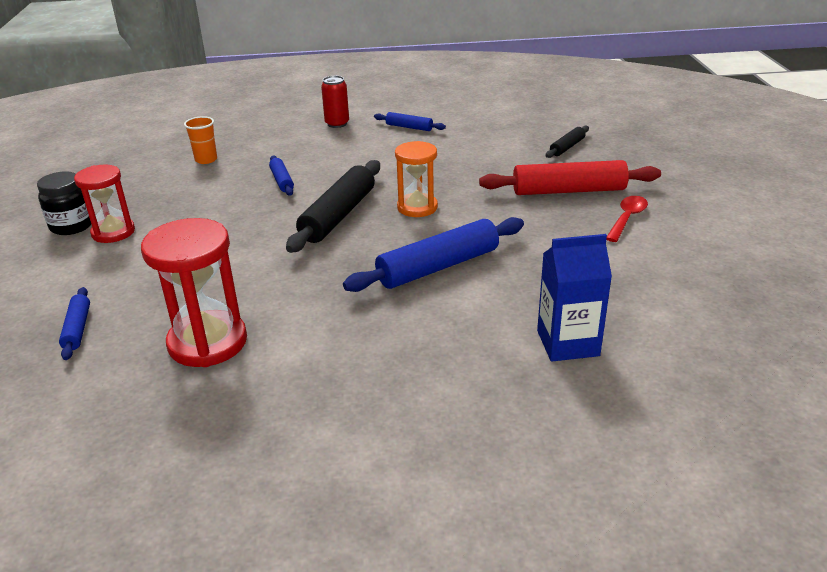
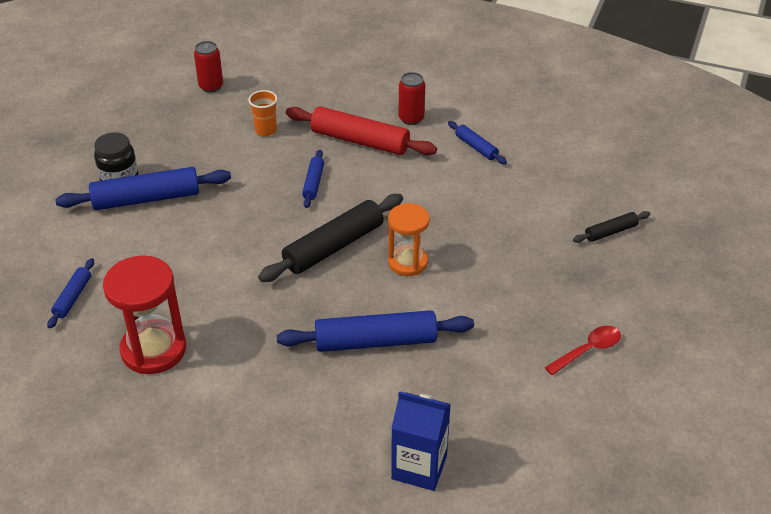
camera: 25 degrees right, 10 degrees up
(113, 232) = (146, 198): red hourglass -> blue rolling pin
(127, 145) = (211, 86): none -> red can
(569, 191) = (562, 293): red rolling pin -> red rolling pin (360, 141)

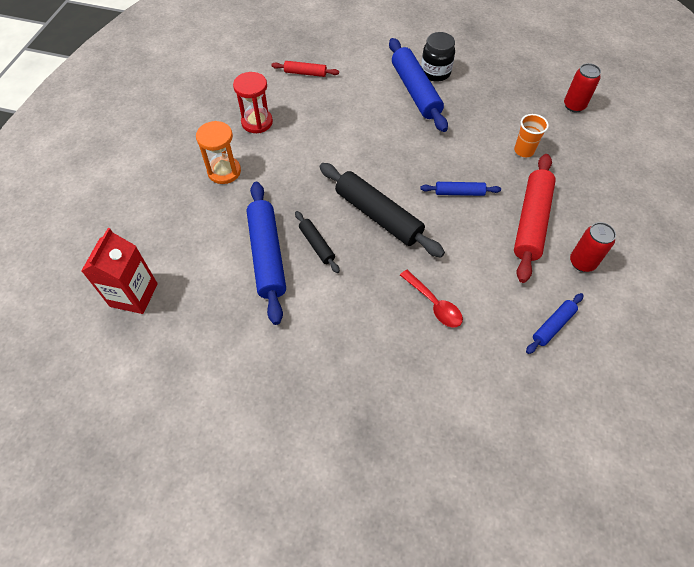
camera: 85 degrees right, 15 degrees up
(72, 297) = (305, 73): blue rolling pin -> red rolling pin
(153, 349) = (257, 122): red hourglass -> red hourglass, size x0.66
(407, 262) = (365, 273): orange hourglass -> orange hourglass (224, 171)
(419, 467) = (134, 295): blue carton -> red carton
(588, 350) = (258, 436): red spoon -> red spoon (434, 304)
(610, 232) = (440, 470): black rolling pin -> black rolling pin (317, 245)

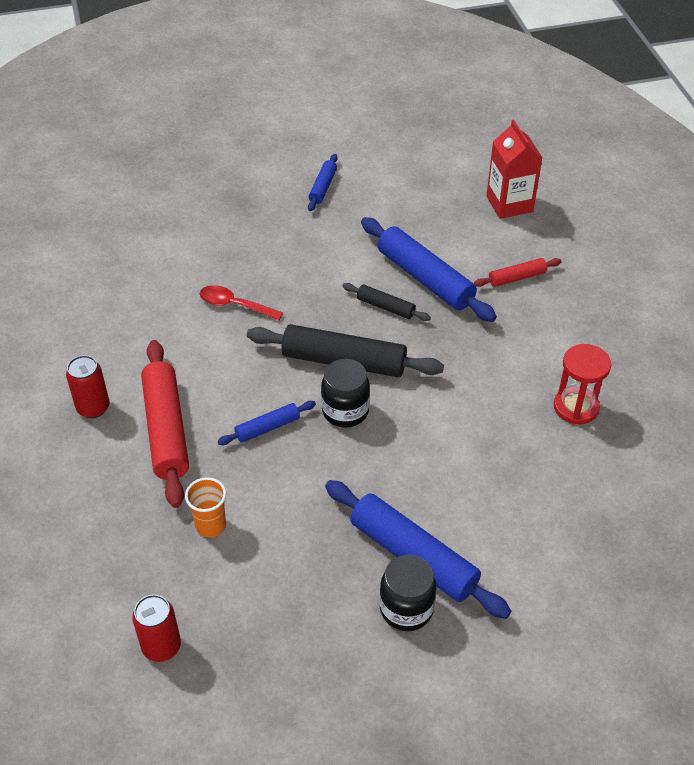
camera: 150 degrees right, 10 degrees down
(224, 171) = (549, 334): orange hourglass -> none
(305, 73) = (589, 511): red rolling pin -> red rolling pin (517, 278)
(400, 181) = (345, 411): none -> black jar
(553, 326) = (109, 334): blue rolling pin -> blue rolling pin (323, 187)

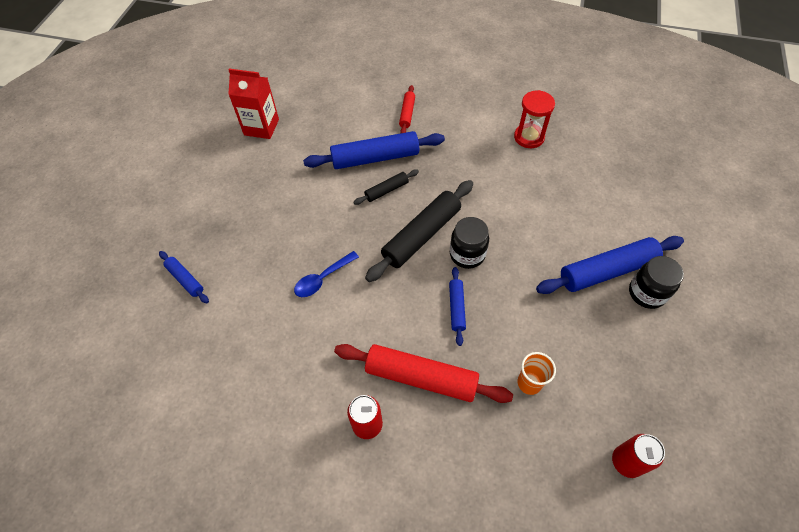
camera: 60 degrees left, 10 degrees up
(235, 305) = (322, 279): red spoon -> blue spoon
(323, 187) = (242, 173): blue rolling pin -> blue rolling pin (185, 279)
(509, 204) = (340, 87): red carton -> red carton (261, 127)

